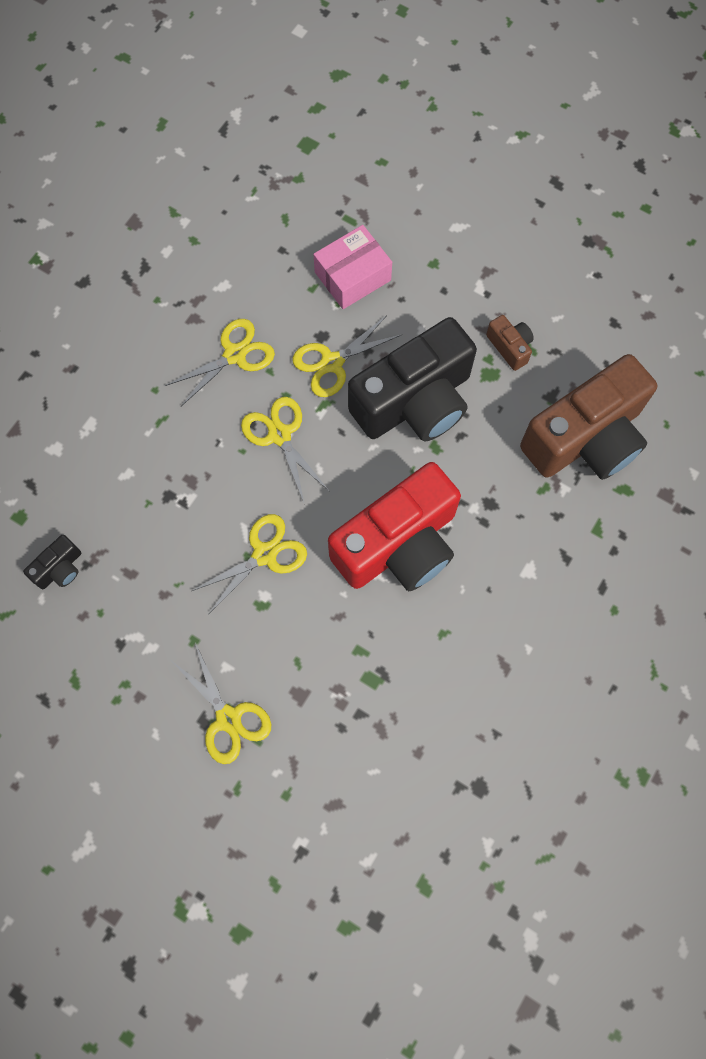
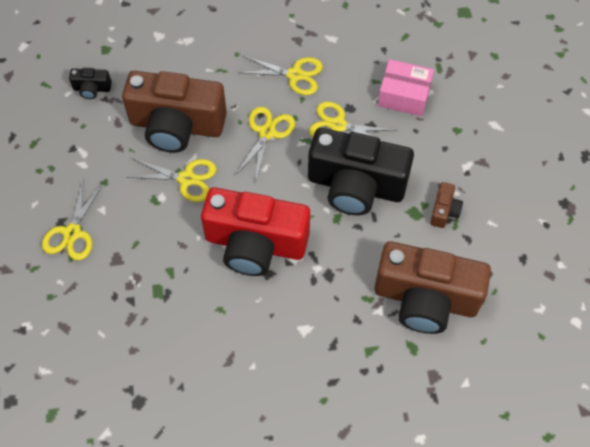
camera: 50 degrees right, 10 degrees down
(190, 516) = (177, 126): none -> brown camera

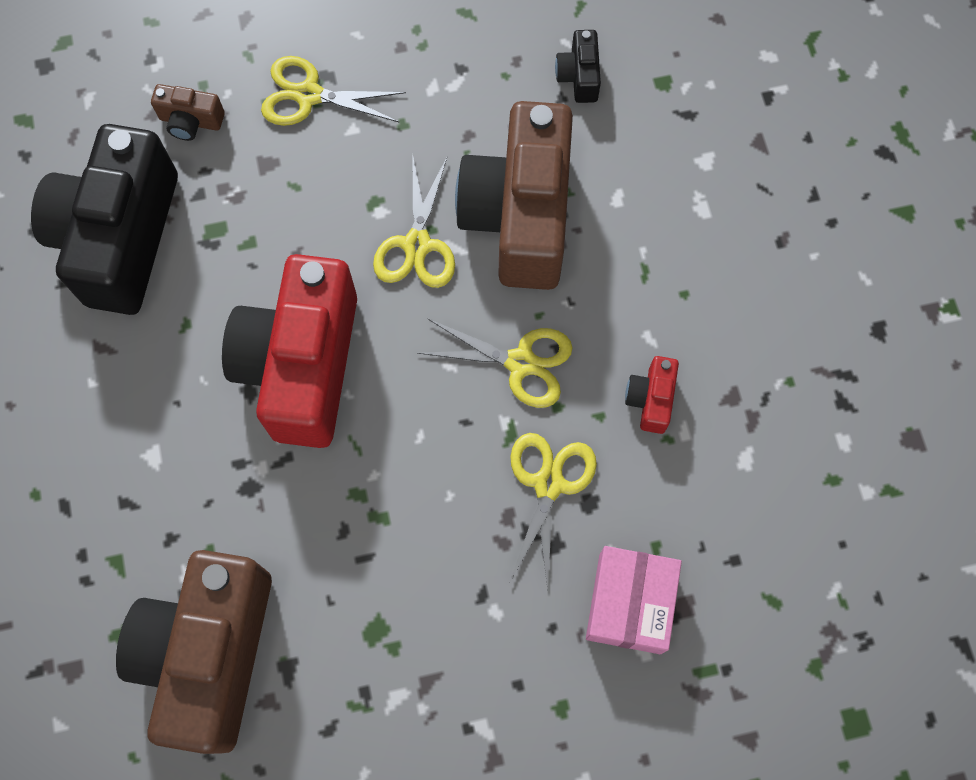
camera: 85 degrees right, 10 degrees up
(295, 75) = (650, 399): yellow scissors -> red camera
(356, 186) = (424, 523): black camera -> black camera (120, 237)
(444, 211) = (383, 685): brown camera -> brown camera (191, 121)

